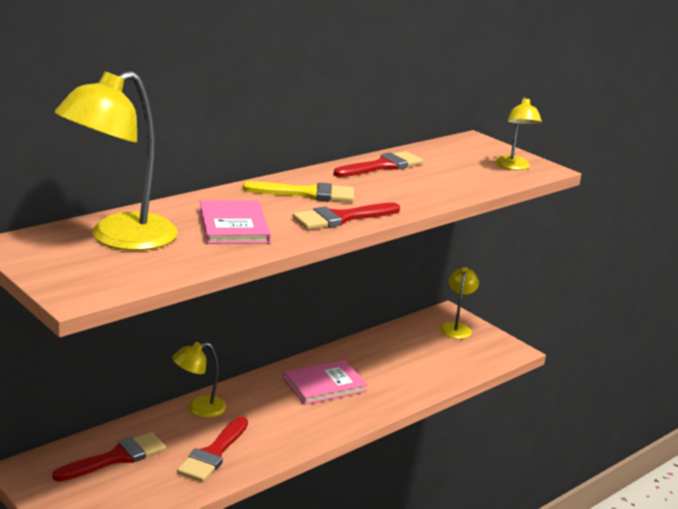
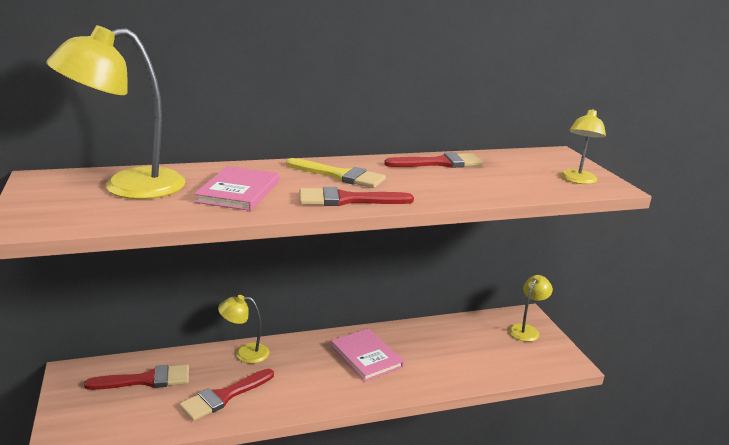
camera: 25 degrees right, 0 degrees up
(324, 385) = (366, 356): pink book -> pink book turned 60 degrees clockwise

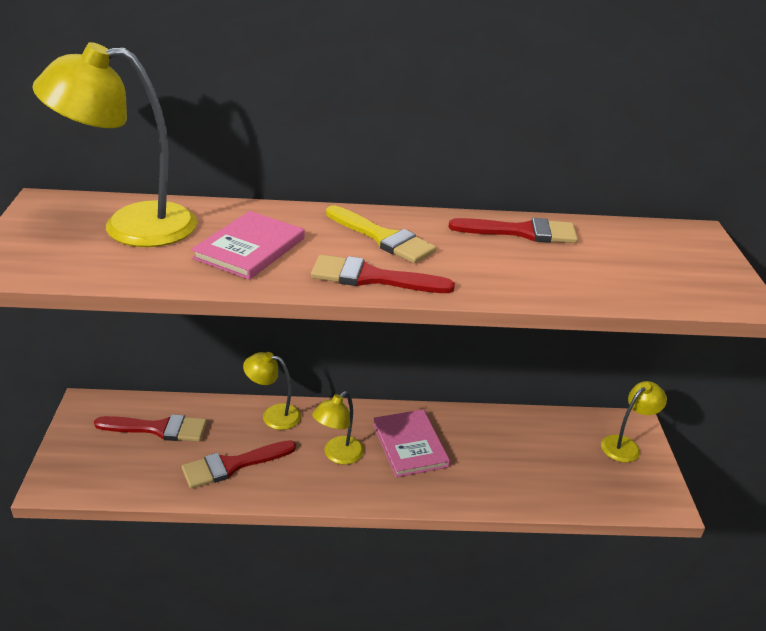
camera: 15 degrees right, 10 degrees up
(577, 180) = (698, 284): yellow lamp -> yellow lamp (338, 455)

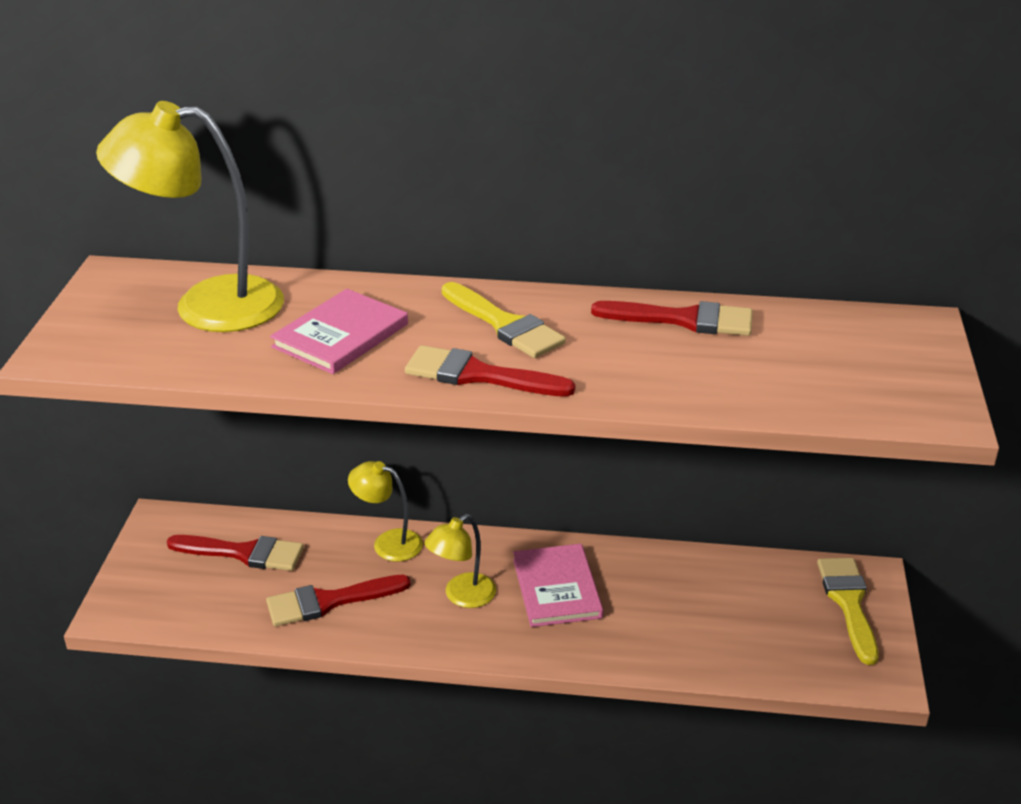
camera: 10 degrees right, 0 degrees up
(625, 445) = (848, 603): yellow lamp -> yellow brush

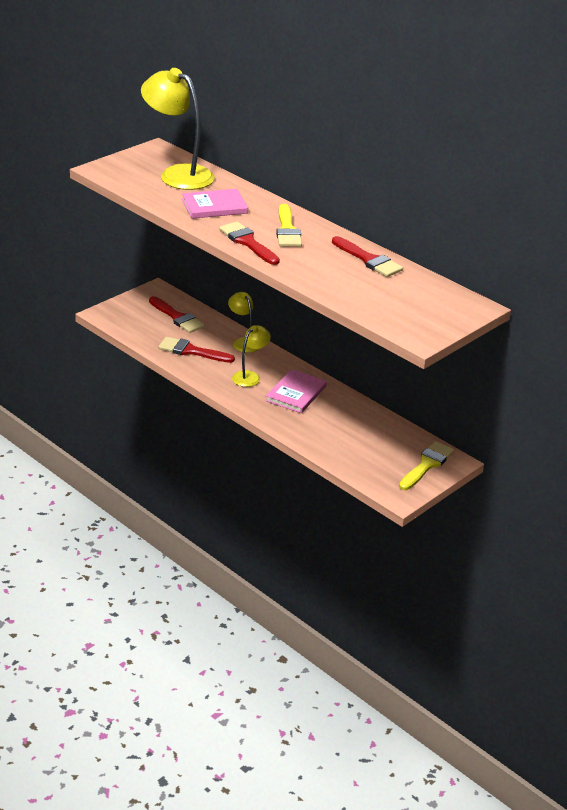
camera: 35 degrees right, 0 degrees up
(462, 596) = (250, 376): yellow lamp -> yellow lamp turned 135 degrees clockwise

